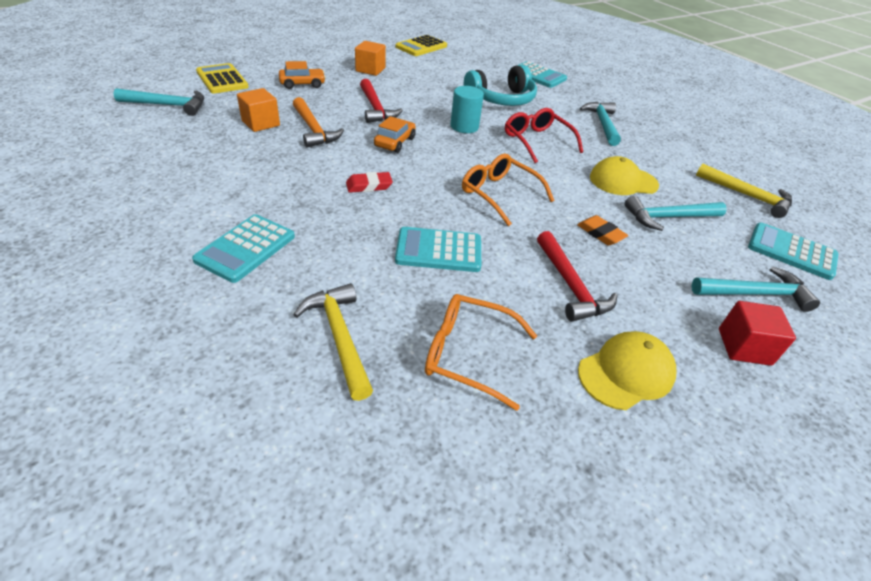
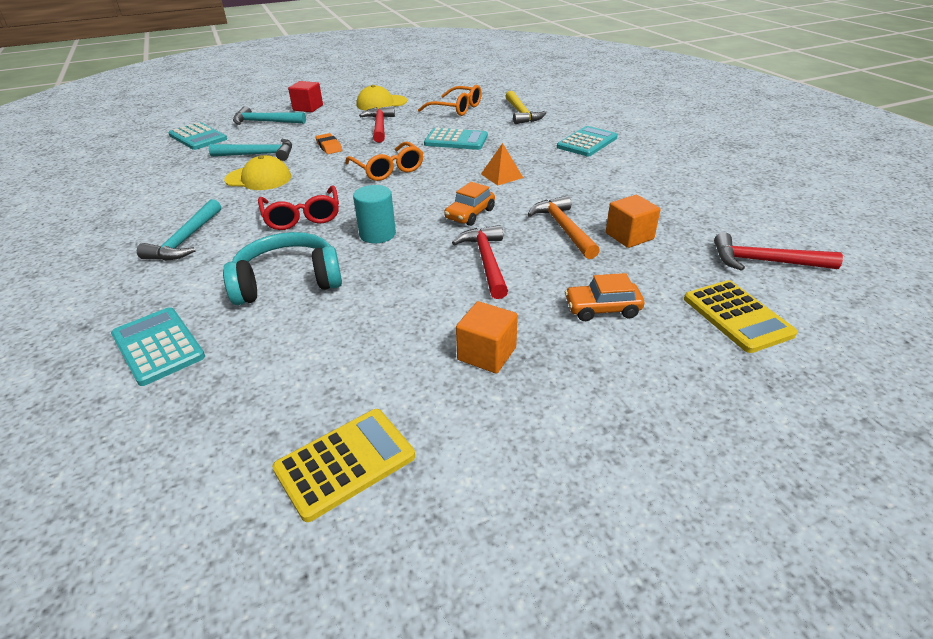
camera: 165 degrees left, 5 degrees down
(167, 105) = (765, 261): turquoise hammer -> red hammer
(369, 186) = (501, 175): red eraser -> orange pyramid
(746, 195) = (157, 168): yellow hammer -> none

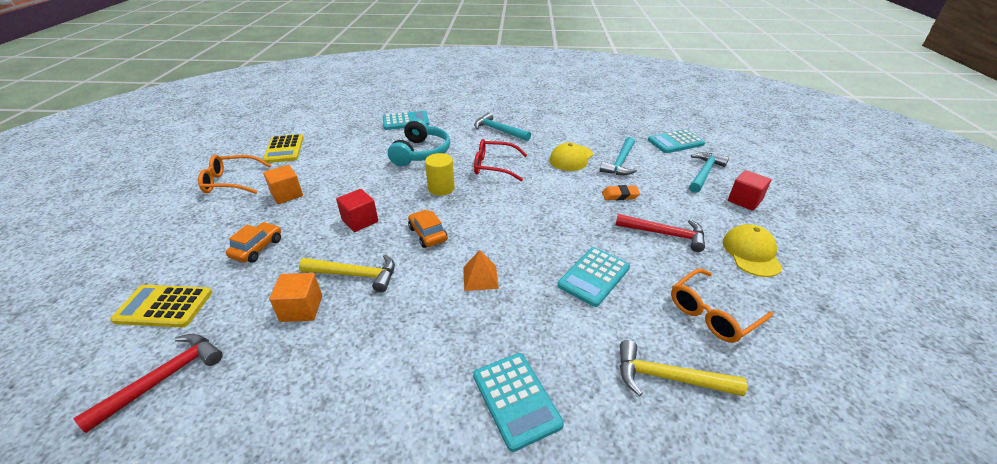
camera: 115 degrees right, 0 degrees up
(377, 234) = (441, 188): turquoise cylinder -> yellow cylinder
(388, 169) = (546, 215): orange glasses -> orange glasses (231, 182)
(486, 261) = (360, 221): red hammer -> red cube
(563, 229) = (355, 275): orange hammer -> yellow hammer

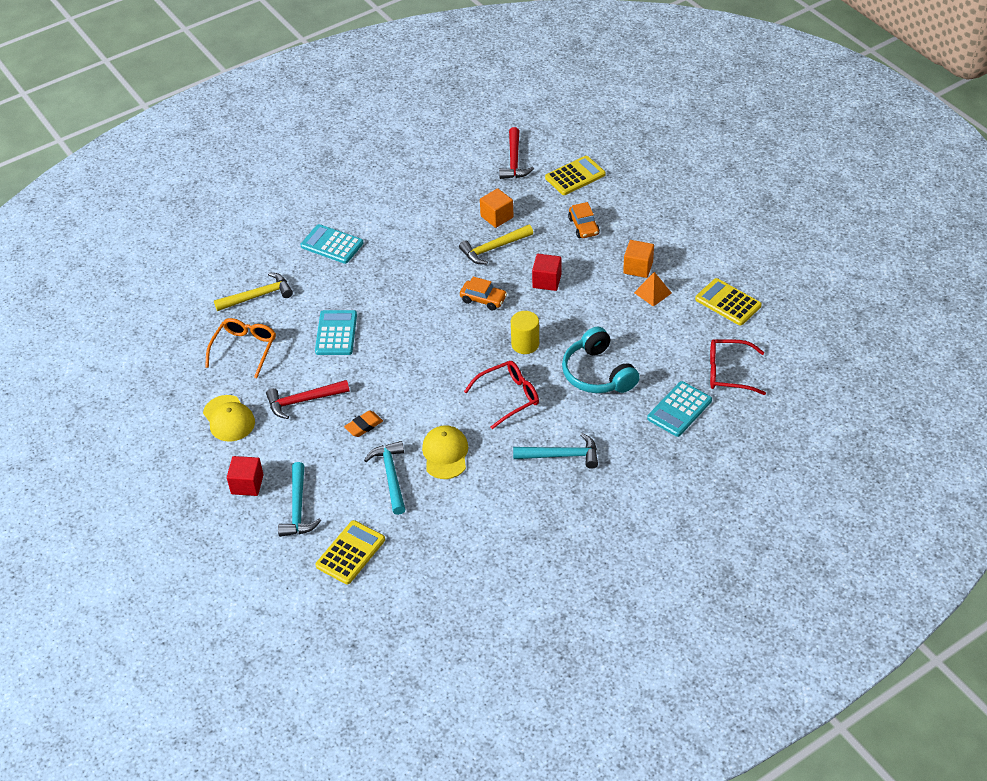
camera: 145 degrees right, 10 degrees up
(231, 182) = (703, 251): orange glasses -> none
(353, 123) = (728, 372): none -> red glasses
(480, 277) = (411, 291): orange pyramid -> orange pyramid (652, 292)
(675, 142) = (350, 553): turquoise calculator -> yellow calculator

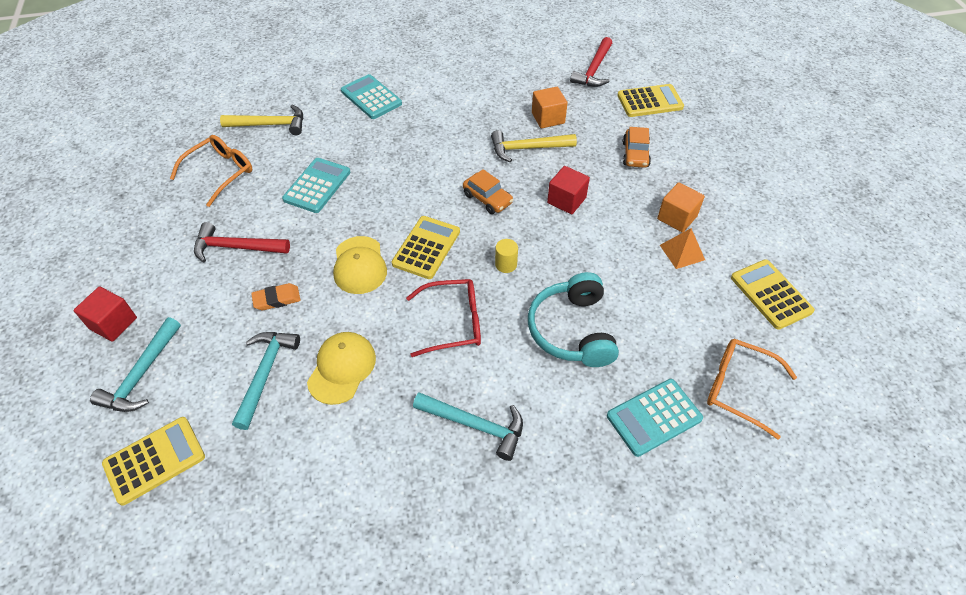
camera: 20 degrees right, 5 degrees up
(229, 418) = (152, 240): yellow cap -> yellow cap (359, 265)
(456, 352) = (426, 248): none -> yellow calculator
(525, 344) = (506, 264): yellow cylinder -> yellow cylinder, size x0.65
(728, 372) = (738, 388): red glasses -> orange glasses

